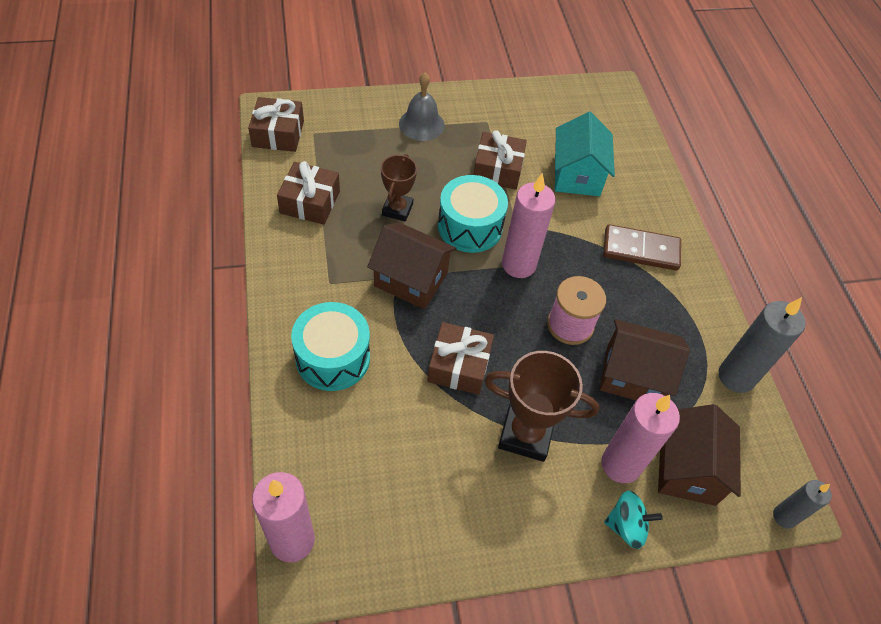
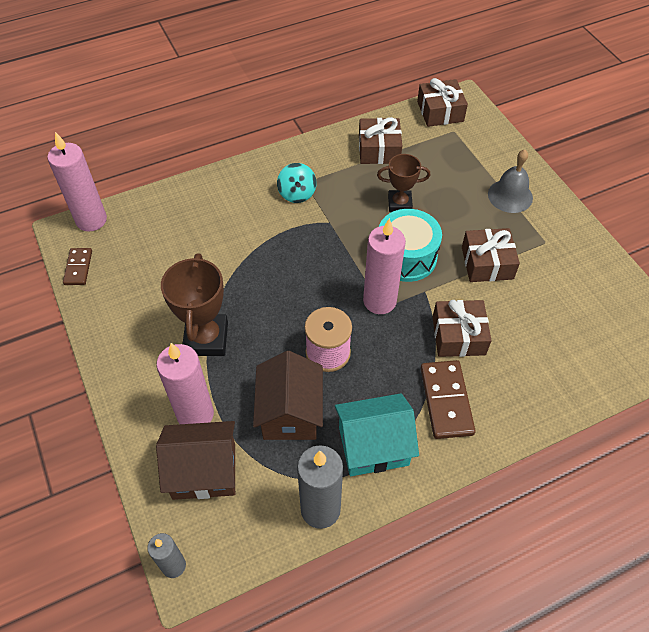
camera: 80 degrees right, 0 degrees up
(333, 358) = (238, 202): turquoise drum -> none
(373, 568) = (78, 268): none -> brown domino
(411, 279) = (330, 230): brown house -> none
(459, 365) = (257, 280): brown gift -> brown gift (458, 335)
(577, 175) = (518, 329): turquoise house -> turquoise house (373, 446)
(626, 526) = (139, 426): turquoise spinning top -> turquoise spinning top (297, 193)

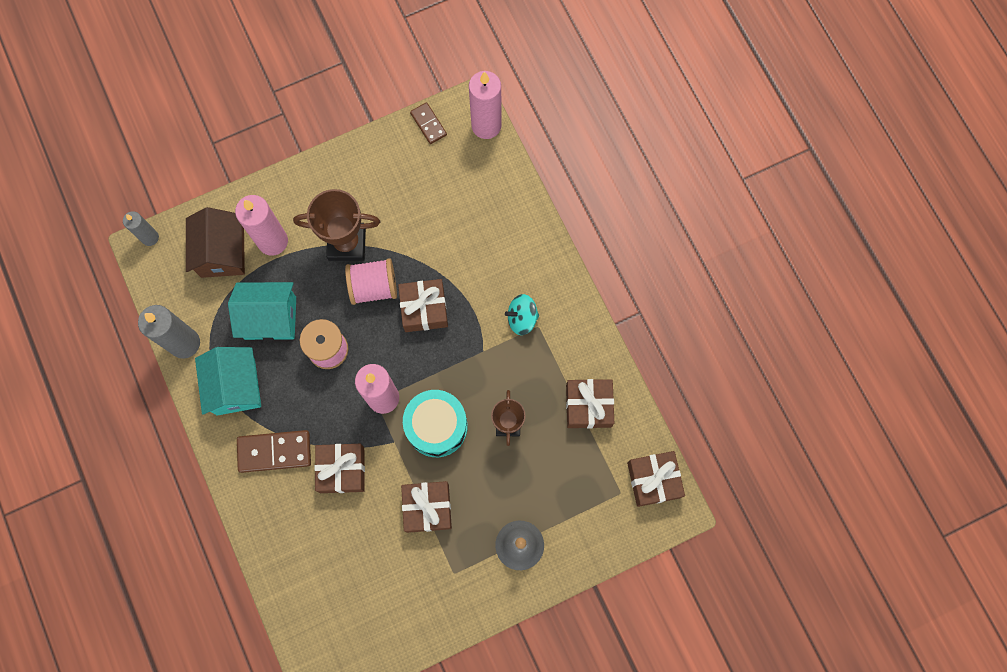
camera: 90 degrees right, 20 degrees up
(78, 268) = (428, 124): brown domino -> brown domino turned 60 degrees clockwise
(258, 312) = (373, 287): none -> pink spool
(284, 268) = (424, 309): none -> brown gift
(290, 412) = (270, 318): brown house -> turquoise house

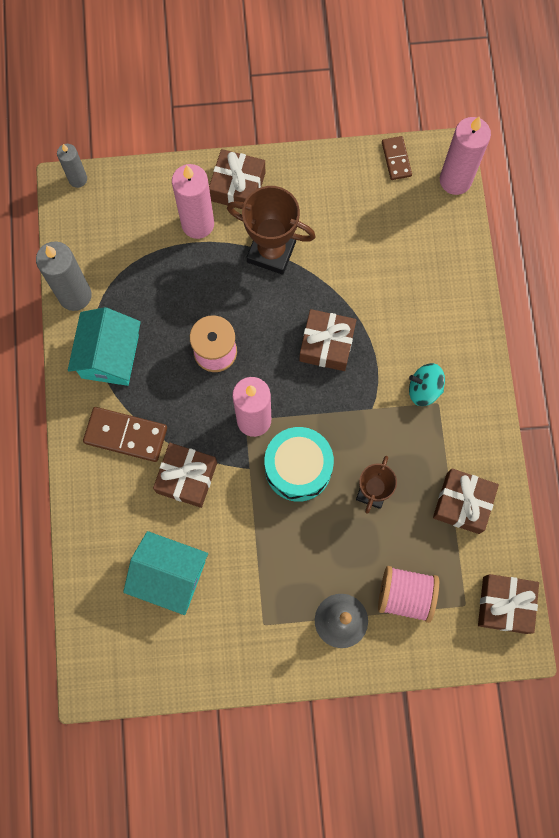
camera: 20 degrees right, 0 degrees up
(222, 252) = (143, 218): brown house -> none
(270, 318) = (168, 300): turquoise house -> turquoise house (170, 575)
(373, 287) = (283, 304): pink spool -> pink spool (405, 595)
(427, 508) = (260, 548): brown gift -> brown gift (237, 186)

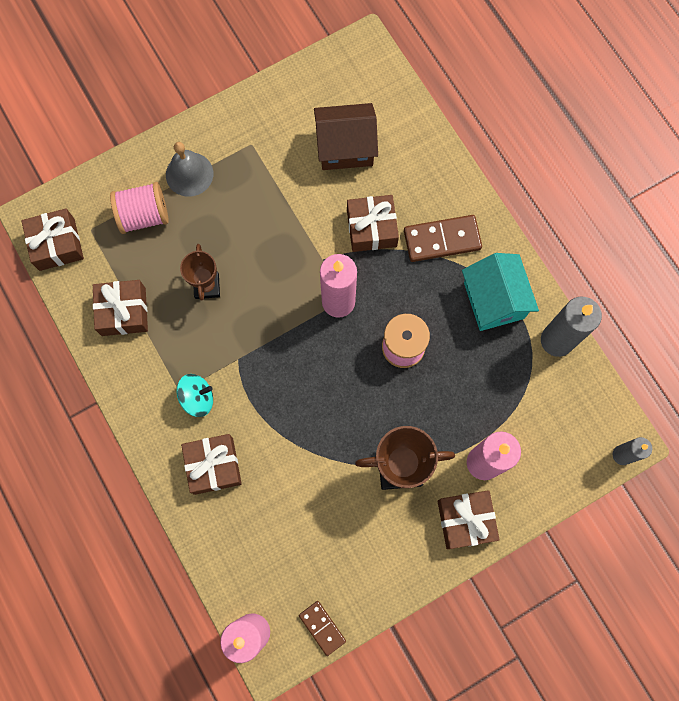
camera: 155 degrees right, 0 degrees up
(170, 575) = (345, 147): turquoise house -> brown house
(298, 468) = (280, 278): turquoise drum -> none
(326, 344) = (305, 400): brown gift -> brown gift (213, 466)

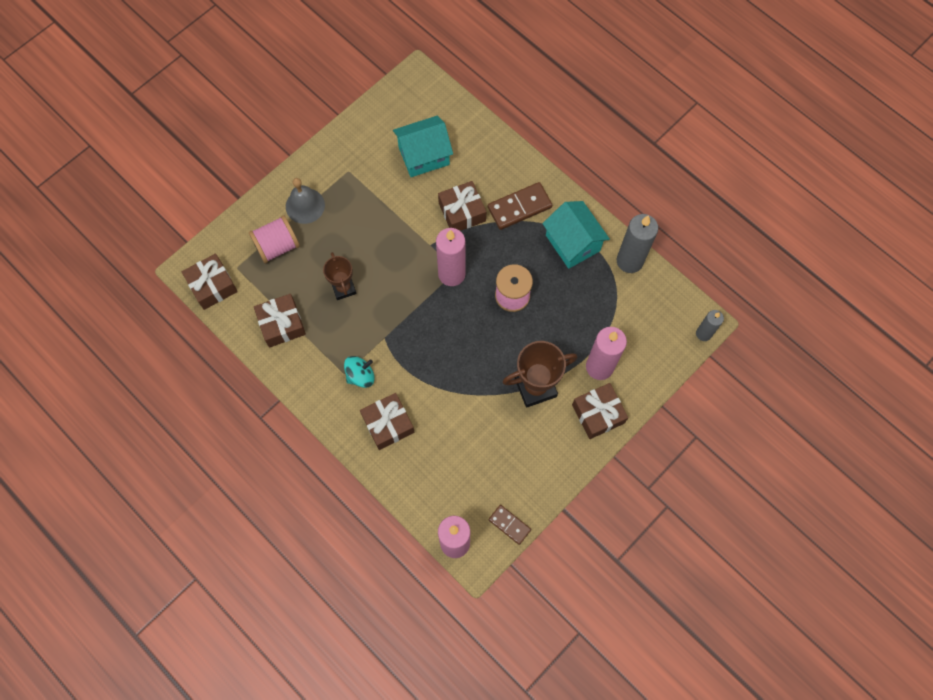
camera: 15 degrees left, 5 degrees down
(345, 147) = (424, 156): brown house -> turquoise house

